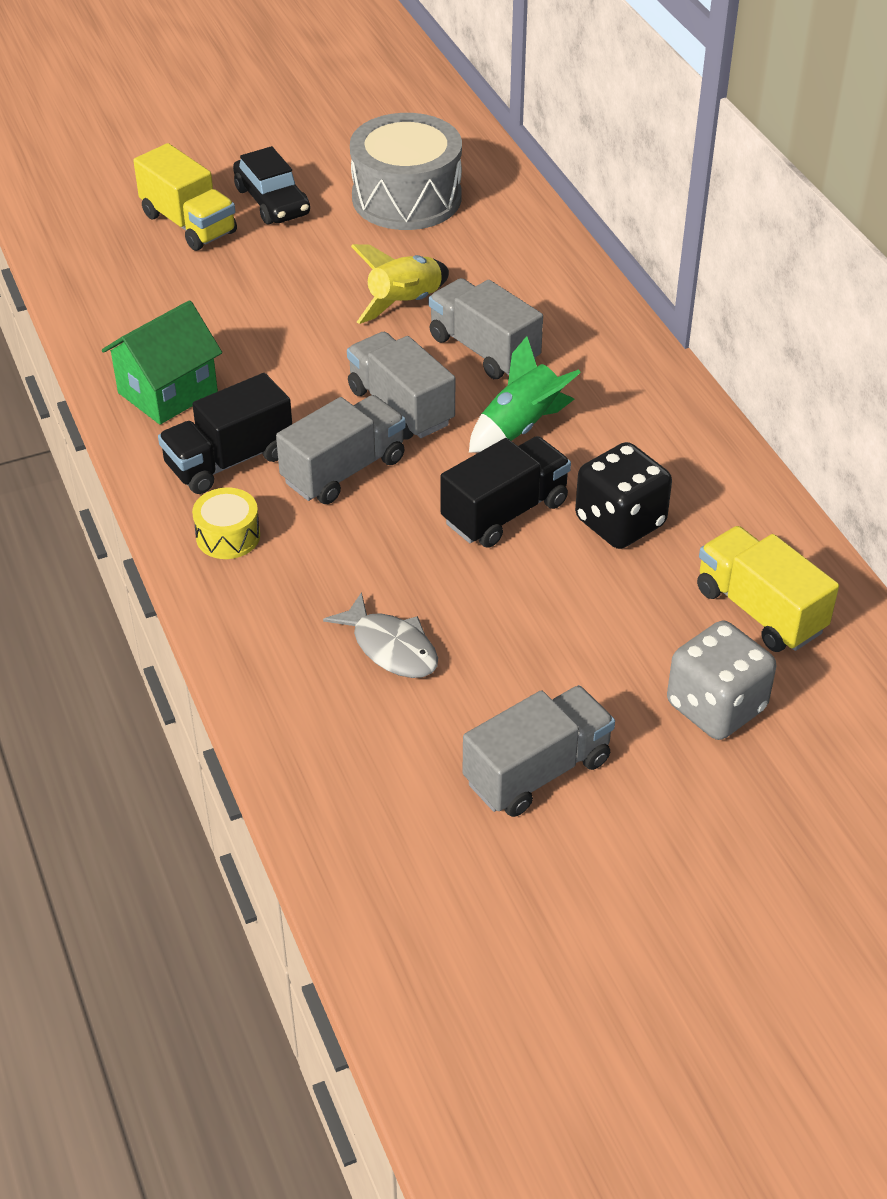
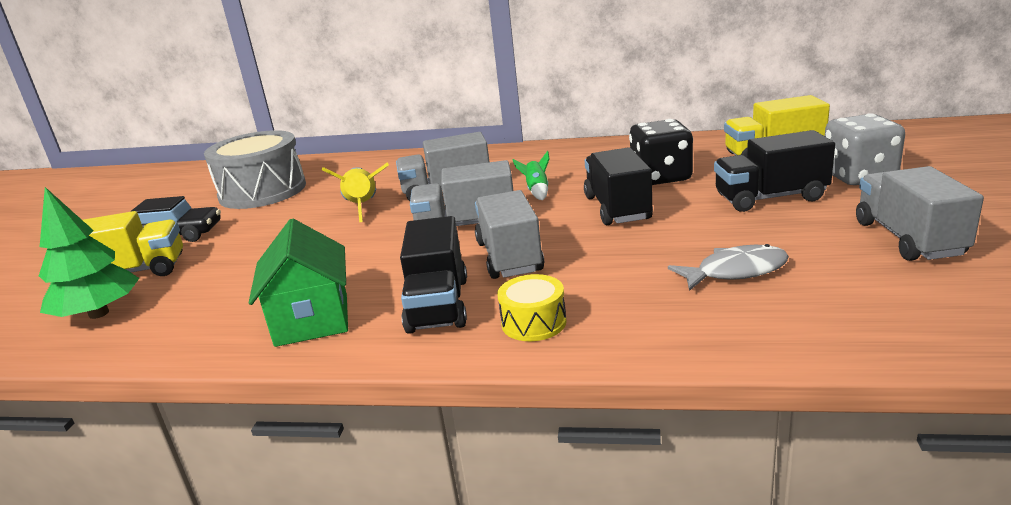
camera: 55 degrees left, 20 degrees down
(116, 253) = (99, 313): none -> green tree
(521, 427) = (537, 191): green rocket -> green rocket, size x0.59
(601, 636) = (770, 198): none -> black truck

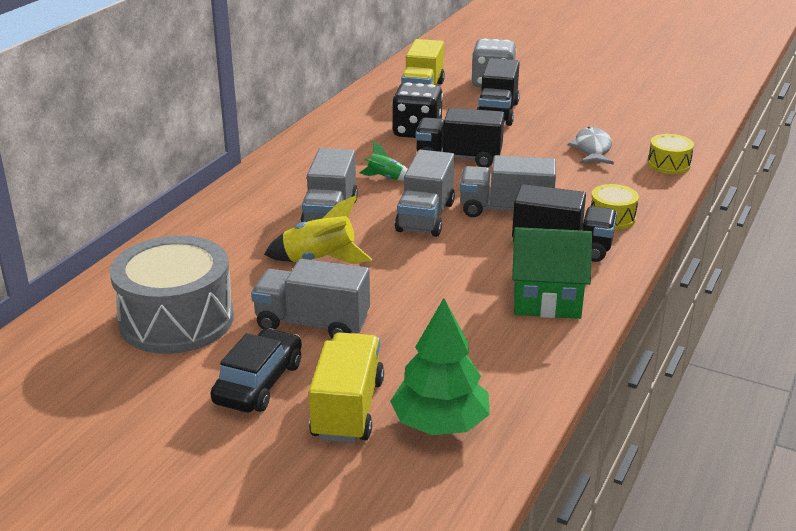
camera: 75 degrees left, 5 degrees up
(754, 337) = (669, 164): none -> yellow drum
(908, 238) = (590, 101): grey truck -> grey truck (312, 323)

